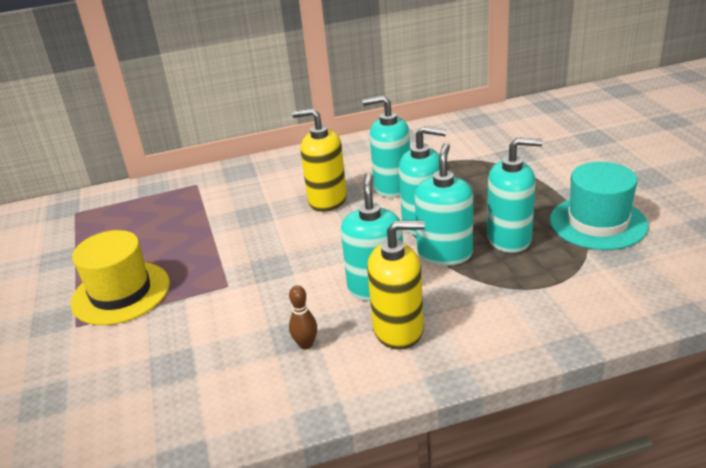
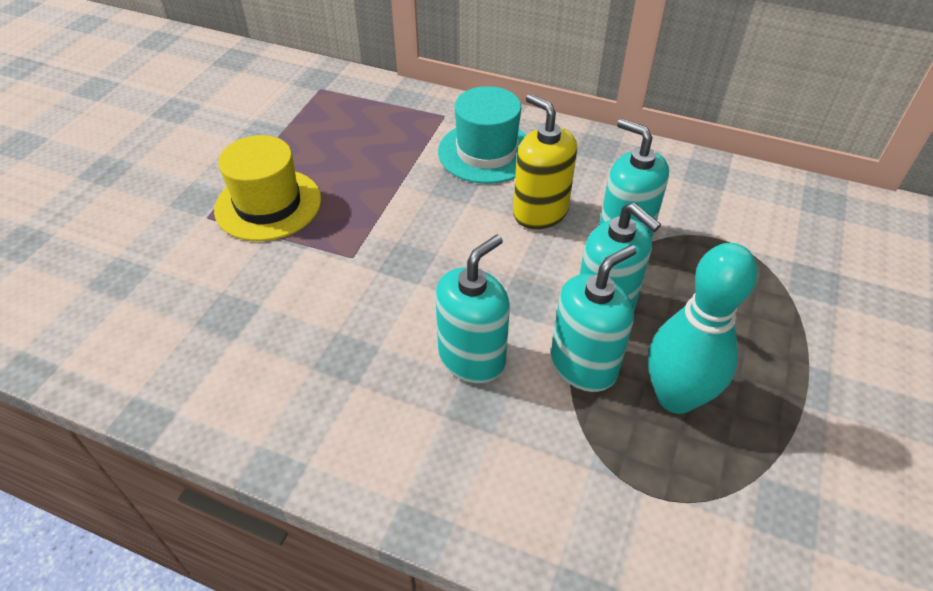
camera: 35 degrees right, 15 degrees up
(306, 344) = (345, 376): brown bowling pin -> none
(398, 330) = (438, 426): yellow soap dispenser -> none
(509, 239) = (675, 397): turquoise soap dispenser -> turquoise bowling pin
(598, 223) = (811, 453): turquoise hat -> turquoise hat (486, 152)

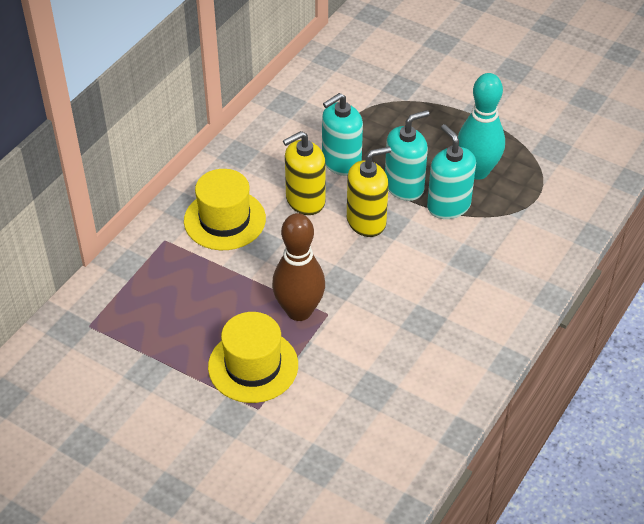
camera: 80 degrees left, 0 degrees up
(354, 231) = (299, 311): none -> brown bowling pin
(472, 358) = (434, 257): turquoise soap dispenser -> none
(486, 152) = (224, 220): turquoise hat -> yellow hat
(521, 275) = (366, 221): none -> yellow soap dispenser

